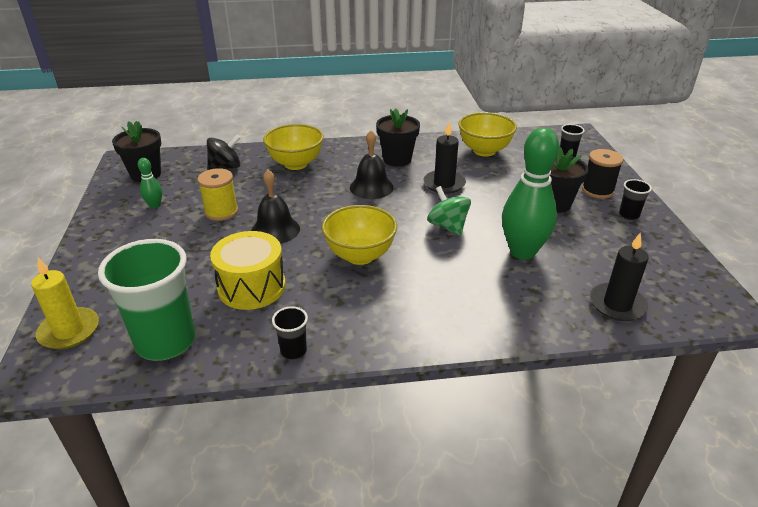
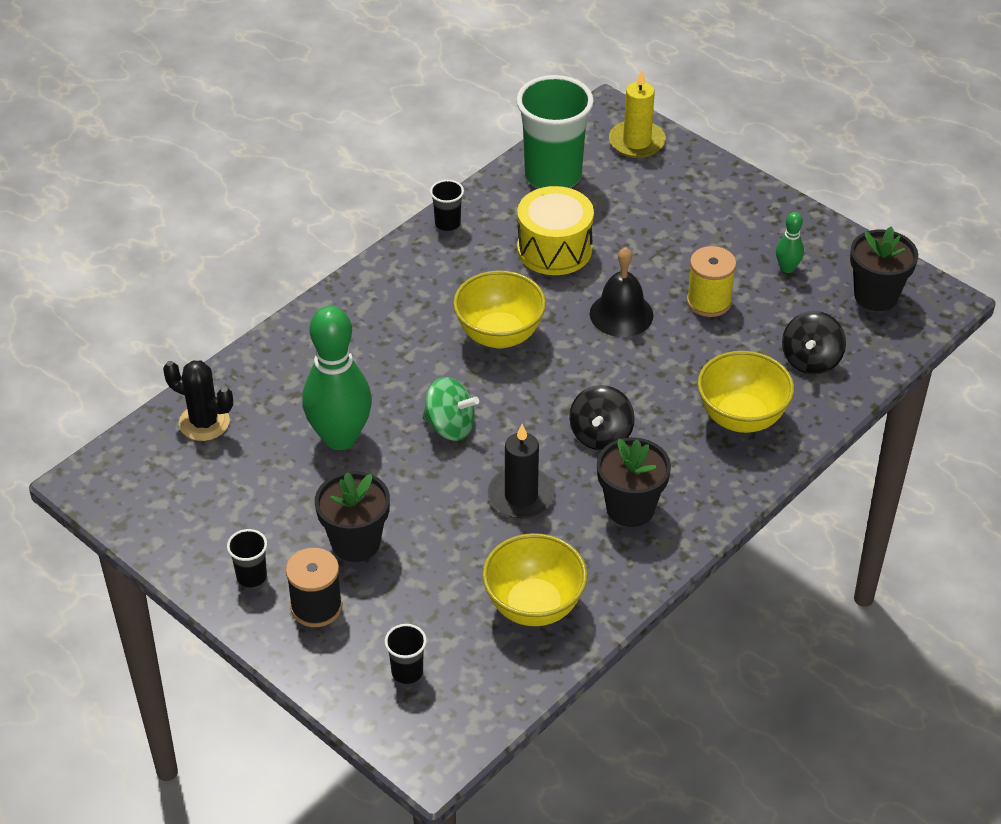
camera: 140 degrees right, 10 degrees up
(371, 187) = (601, 435): black bell -> black spinning top
(617, 304) = (204, 422): black candle -> black cactus

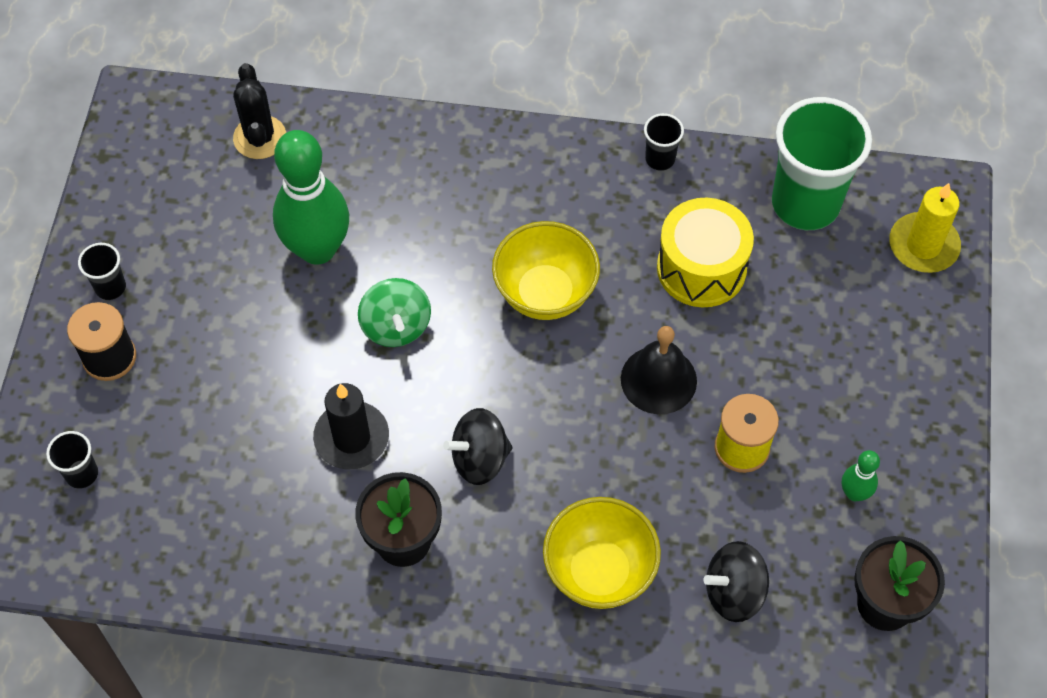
camera: 55 degrees right, 15 degrees up
(355, 542) = (202, 340): black flower pot -> none
(534, 606) = (225, 530): yellow bowl -> none

